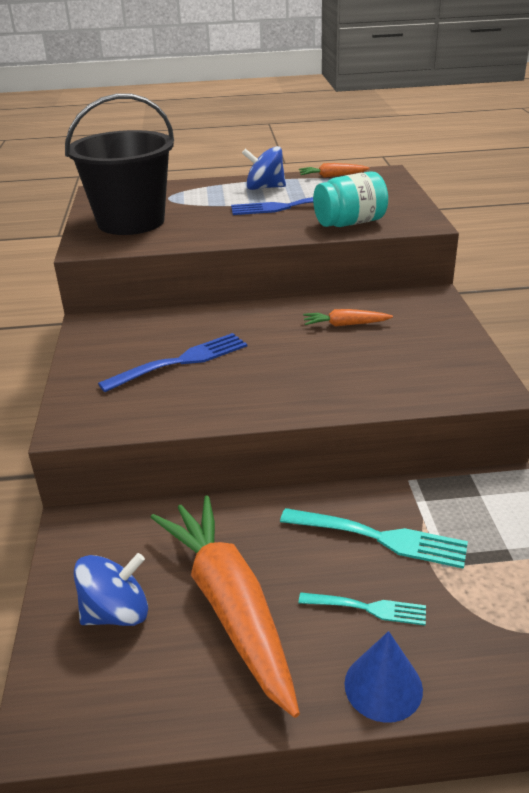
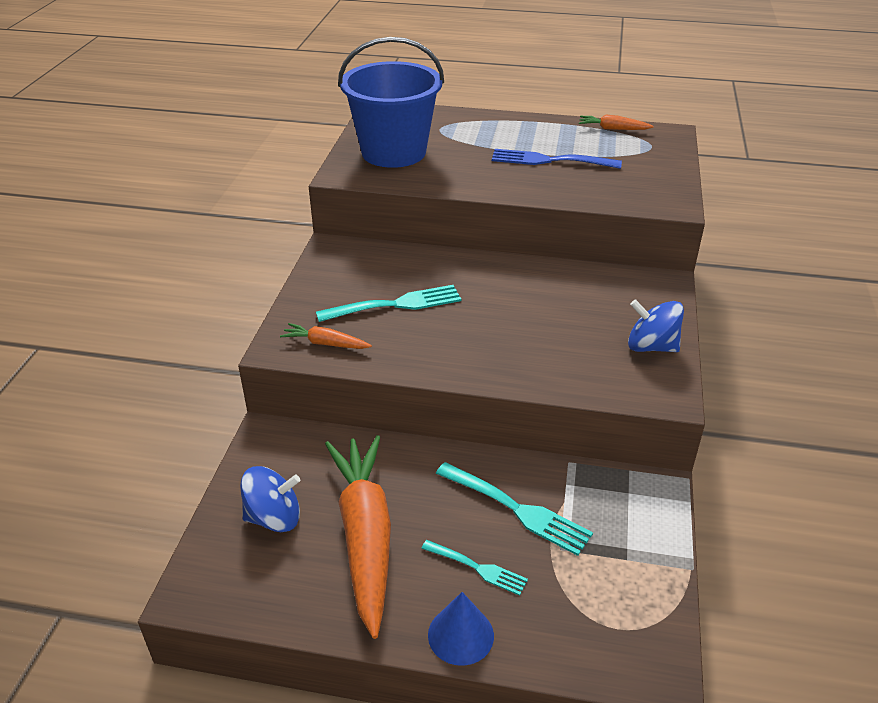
camera: 15 degrees right, 5 degrees up
(131, 222) = (393, 152): black bucket -> blue bucket
(181, 361) = (395, 305): blue fork -> turquoise fork
(264, 188) = (538, 132): blue spinning top -> blue spinning top (651, 346)
(345, 325) = (562, 297): orange carrot -> orange carrot (325, 343)
(350, 223) = (600, 191): turquoise jar -> none

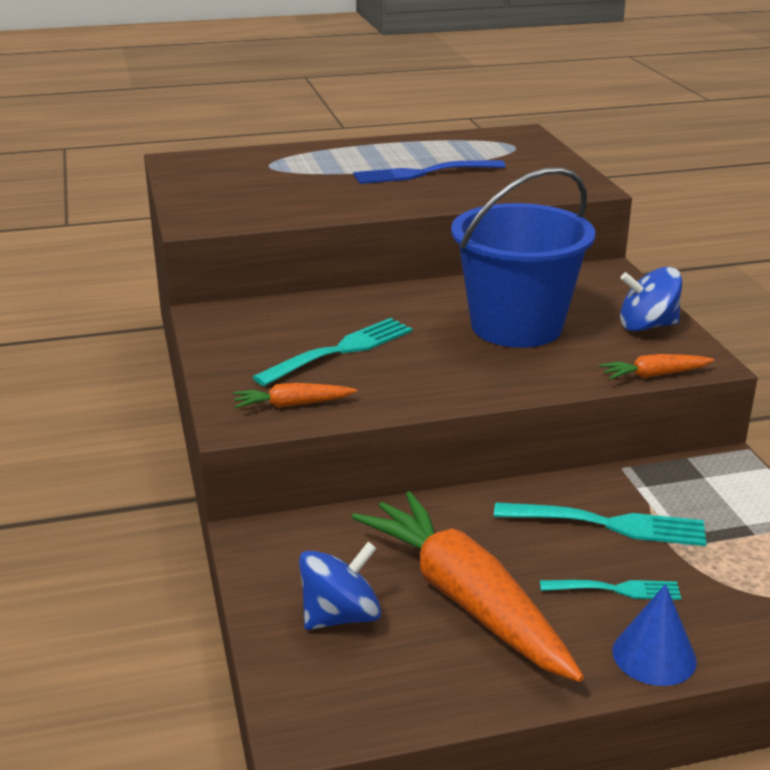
camera: 25 degrees left, 10 degrees down
(393, 152) = (237, 194): blue bucket -> blue bucket (516, 326)
(613, 129) = (460, 138): orange carrot -> orange carrot (654, 375)

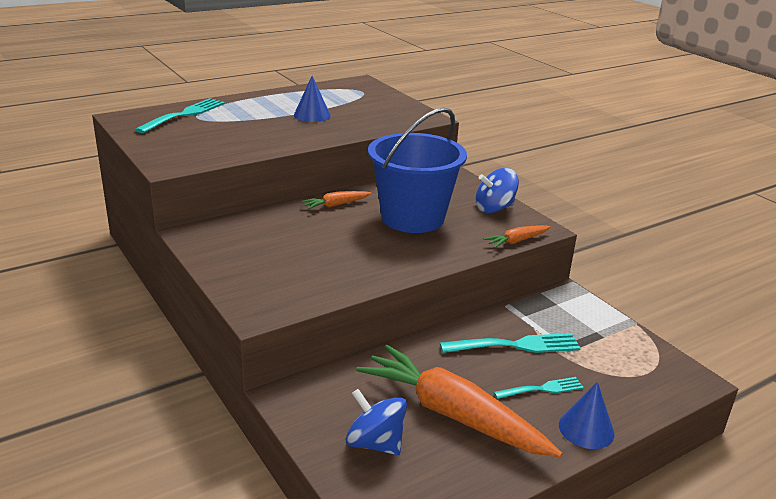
camera: 20 degrees left, 0 degrees up
(292, 404) = (290, 294): orange carrot -> orange carrot (336, 205)
(340, 350) = (303, 250): turquoise fork -> turquoise fork (184, 115)
(340, 616) = (375, 443): blue spinning top -> blue spinning top turned 90 degrees counterclockwise
(423, 173) = (312, 115): blue fork -> blue cone

